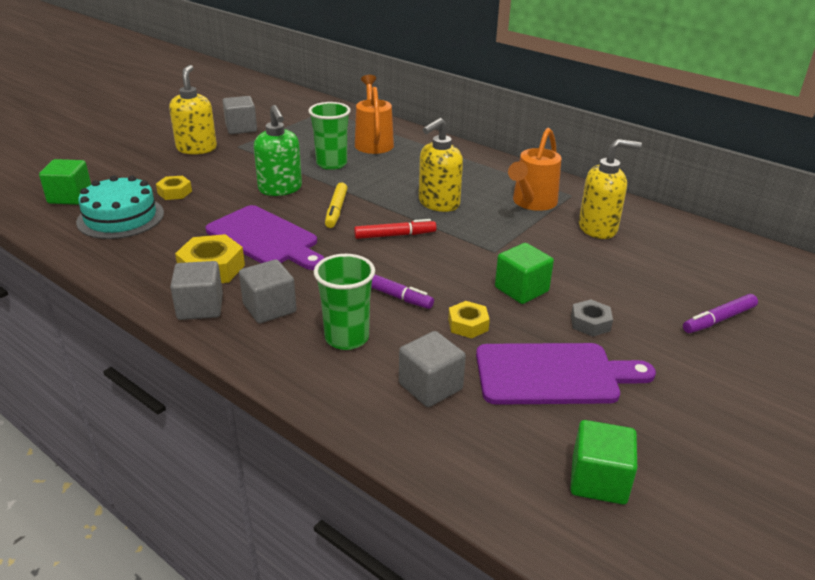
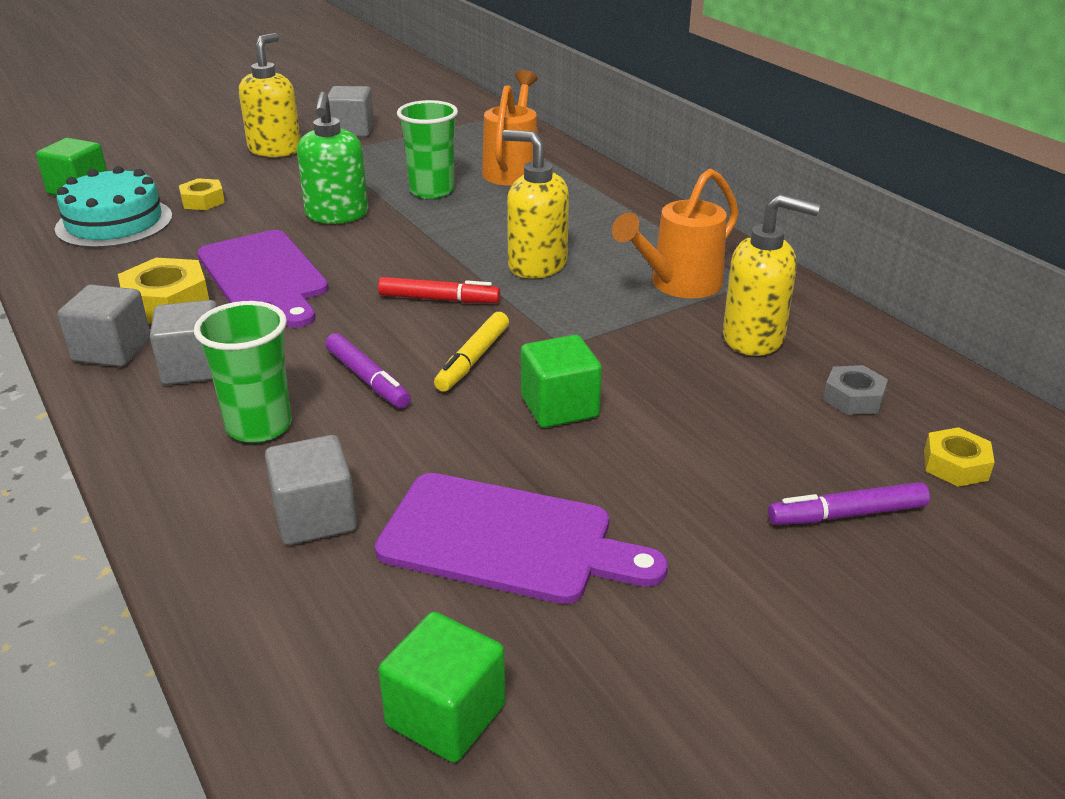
camera: 20 degrees right, 0 degrees up
(336, 210) = (387, 253): yellow marker -> yellow marker (472, 359)
(438, 203) = (536, 265): yellow soap dispenser -> yellow soap dispenser turned 60 degrees clockwise
(468, 325) = (439, 442): yellow nut -> yellow nut (955, 465)
(590, 323) = (626, 476): grey nut -> grey nut (853, 398)

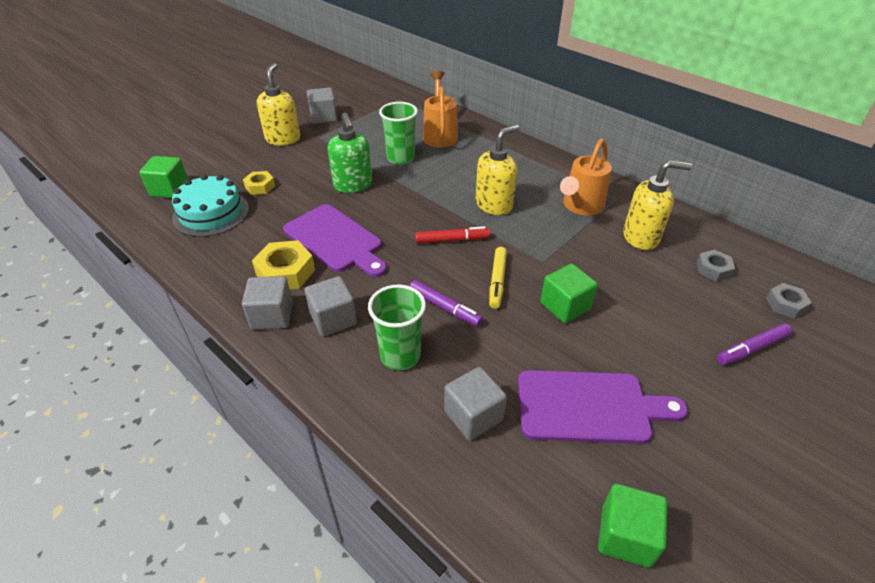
camera: 15 degrees left, 10 degrees up
(536, 265) = (494, 205): yellow soap dispenser -> yellow soap dispenser turned 120 degrees clockwise
(955, 465) = (785, 304): yellow nut -> grey nut

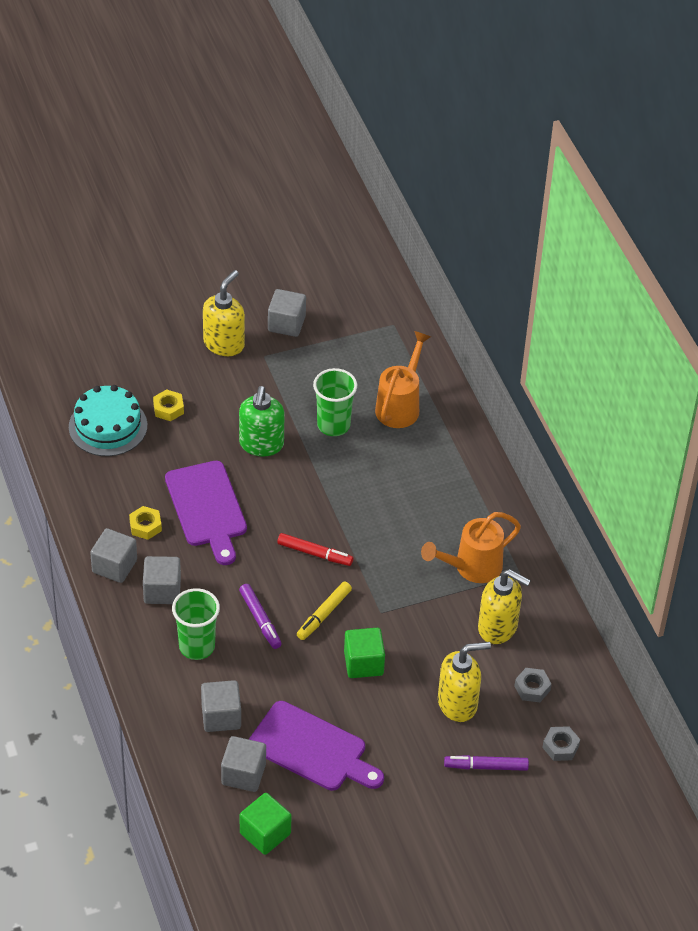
camera: 25 degrees right, 5 degrees up
(170, 189) = (80, 377): green cube -> none
(285, 272) = (145, 526): yellow nut -> yellow nut, size x0.61
(494, 205) = (386, 529): yellow soap dispenser -> yellow soap dispenser (458, 703)
(544, 471) = (243, 774): none -> grey cube

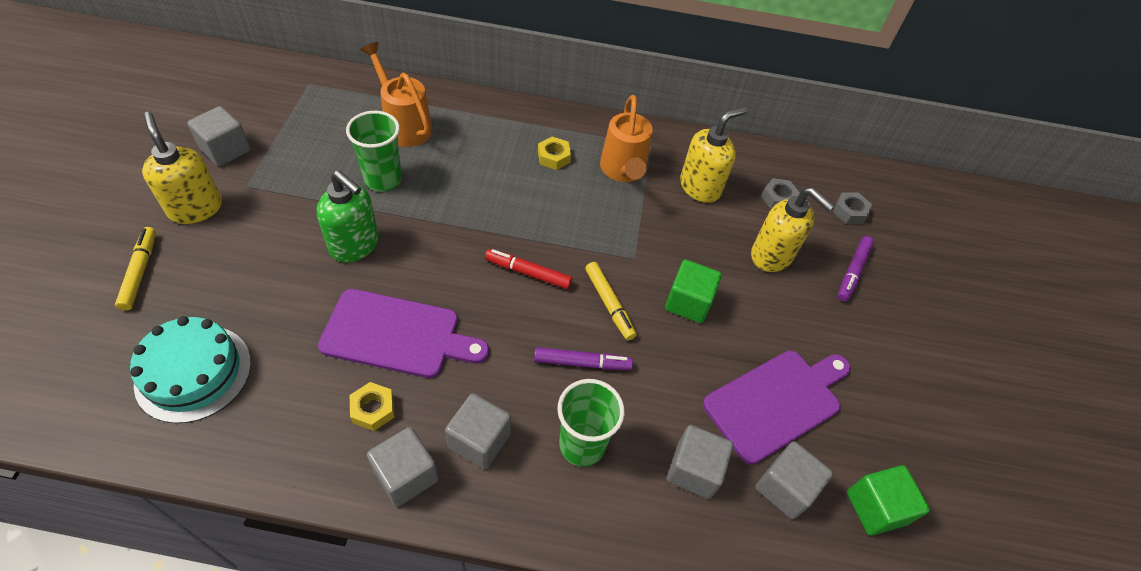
camera: 65 degrees left, 5 degrees up
(155, 353) = (140, 272): none -> yellow marker
(168, 409) = (229, 300): yellow nut -> yellow nut (553, 157)
(315, 554) = (528, 273): red marker -> red marker turned 120 degrees counterclockwise
(458, 703) = (772, 256): yellow soap dispenser -> yellow soap dispenser turned 120 degrees clockwise

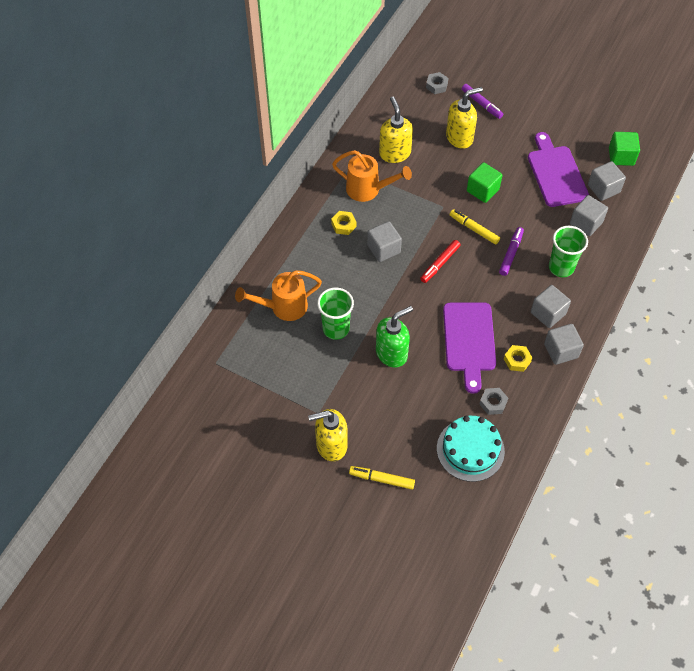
camera: 65 degrees left, 5 degrees up
(225, 150) = (276, 424): grey cube -> grey cube (383, 249)
(397, 335) = (469, 341): purple cutting board -> purple cutting board turned 150 degrees clockwise
(609, 304) = (474, 229): yellow marker -> yellow marker turned 135 degrees counterclockwise
(778, 198) = (416, 116): grey nut -> grey nut (493, 403)

